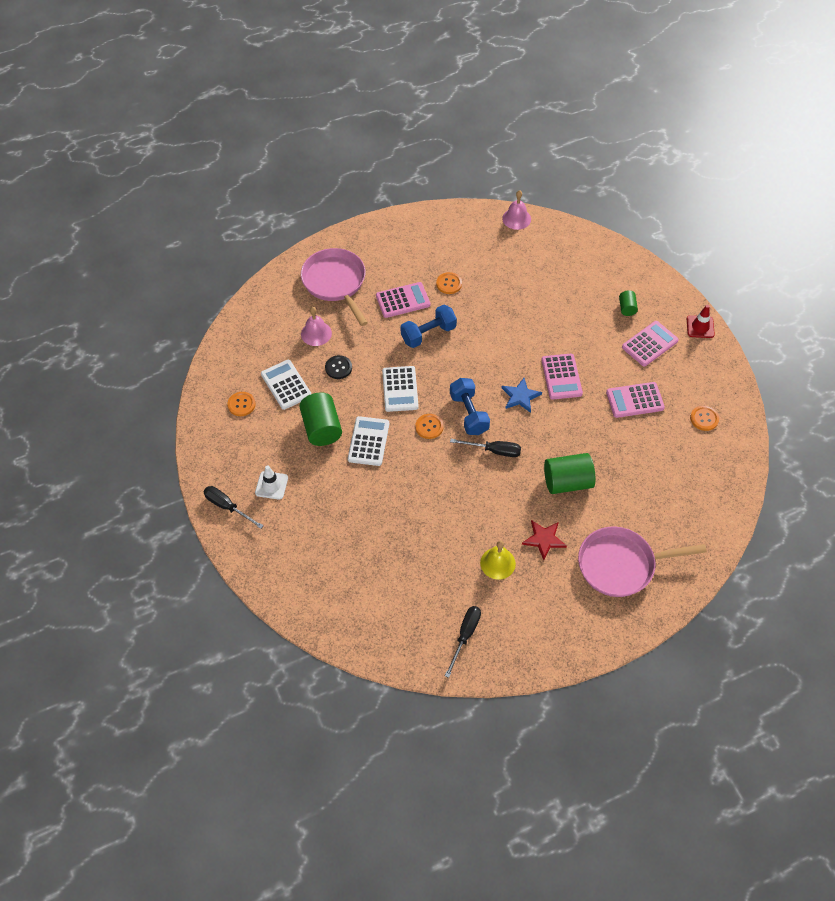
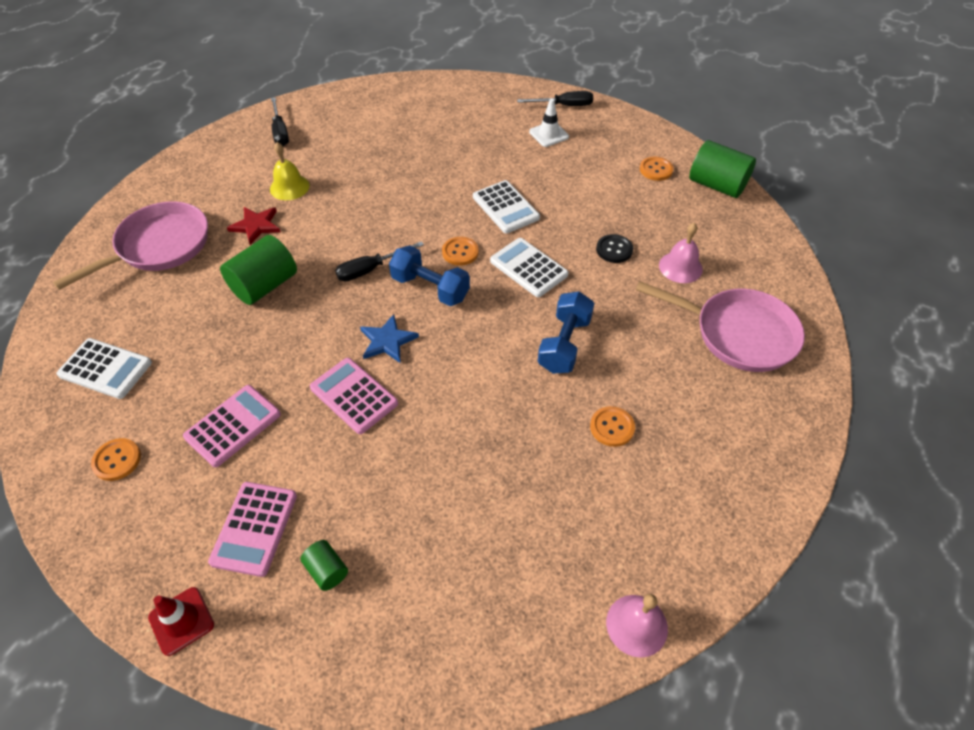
camera: 140 degrees right, 5 degrees down
(286, 385) = (641, 206): white calculator -> white calculator (105, 369)
(322, 428) = (561, 193): green cylinder -> green cylinder (716, 185)
(403, 300) = (640, 365): pink calculator -> none

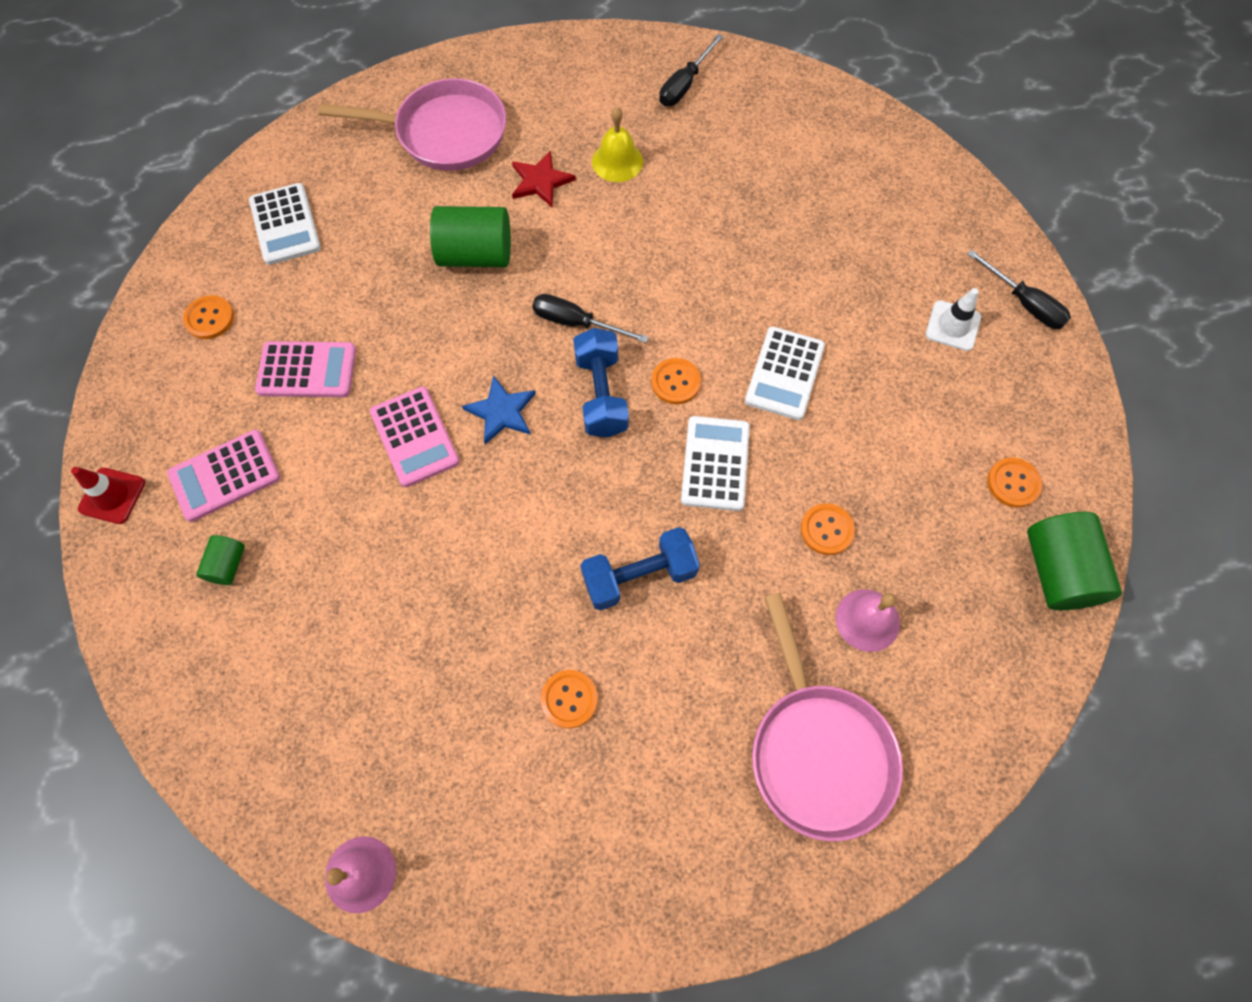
camera: 50 degrees right, 15 degrees up
(354, 396) = (415, 437): pink calculator -> pink calculator turned 150 degrees clockwise
(614, 249) = (827, 530): black button -> orange button

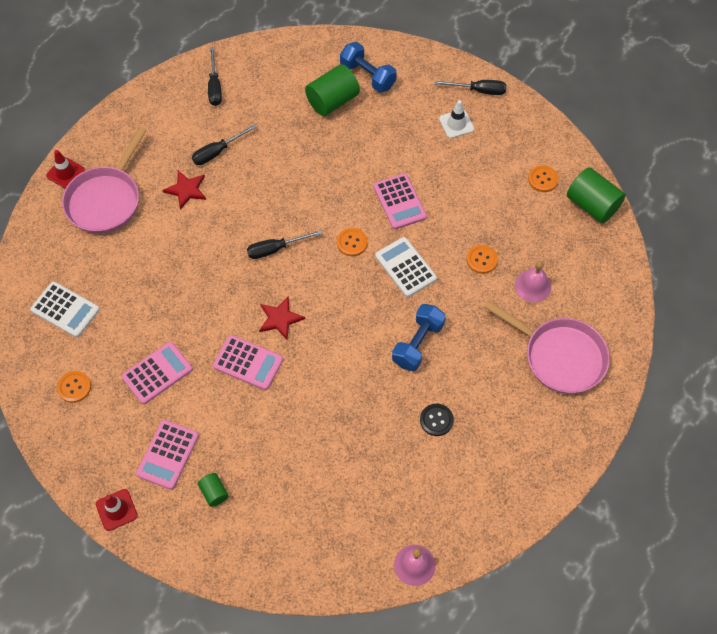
camera: 40 degrees left, 5 degrees down
(431, 75) = (65, 173): none -> red traffic cone
(444, 133) = (106, 200): pink pan -> pink pan turned 150 degrees clockwise
(476, 255) = (189, 252): green cylinder -> green cylinder (332, 101)
(501, 412) = (280, 319): blue star -> red star
(569, 699) = (436, 420): orange button -> black button
(601, 394) = (321, 275): blue dumbbell -> blue dumbbell (367, 76)
(617, 161) = (217, 152): yellow bell -> black screwdriver
(785, 374) = (399, 202): white calculator -> pink calculator

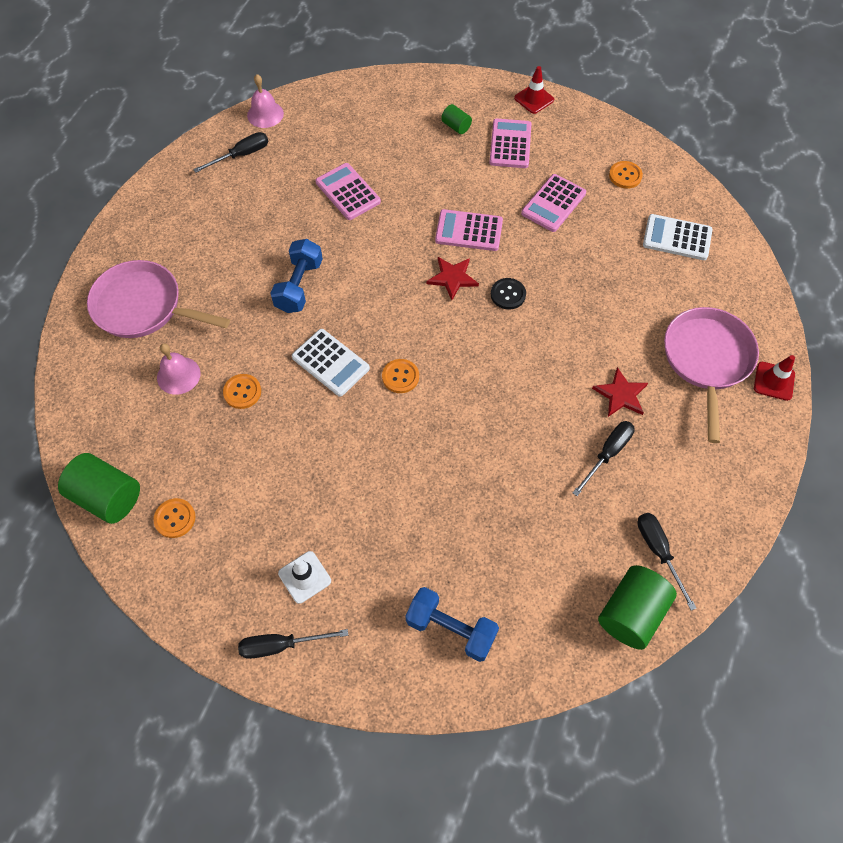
camera: 165 degrees right, 0 degrees up
(275, 249) = (486, 349): black screwdriver -> black screwdriver (241, 155)
(332, 101) = (487, 571): green cylinder -> green cylinder (631, 613)
(399, 202) = (356, 442): pink calculator -> pink calculator (348, 192)
(436, 420) = (266, 222): black button -> black button (508, 294)

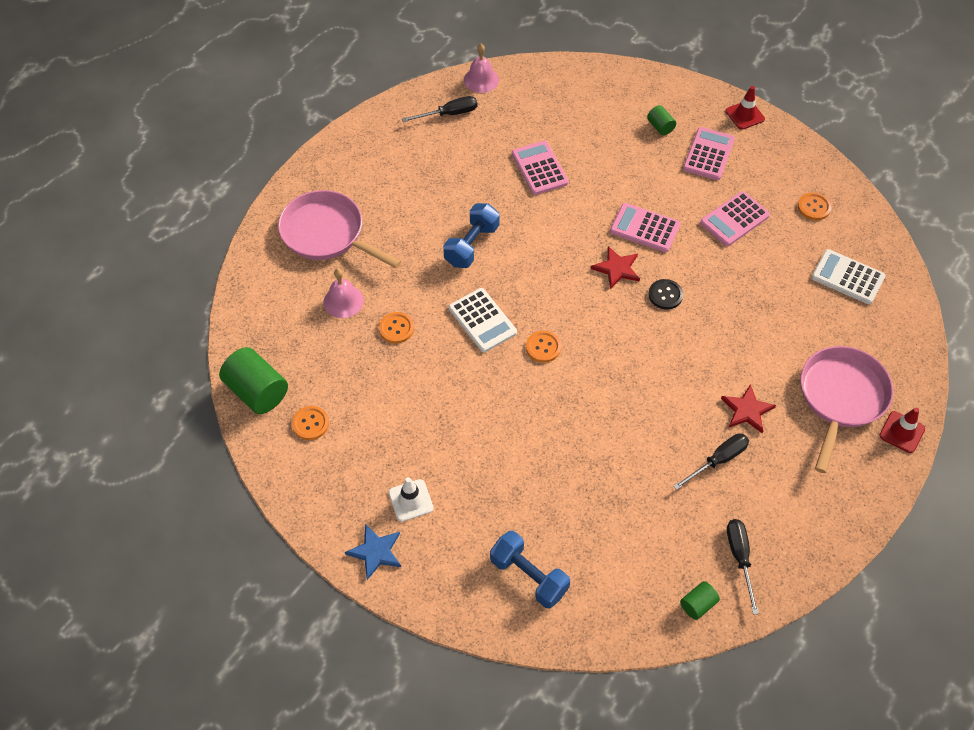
camera: 15 degrees right, 5 degrees down
(281, 645) = (375, 552): black screwdriver -> blue star
(631, 613) = (698, 604): green cylinder -> green cylinder, size x0.51

